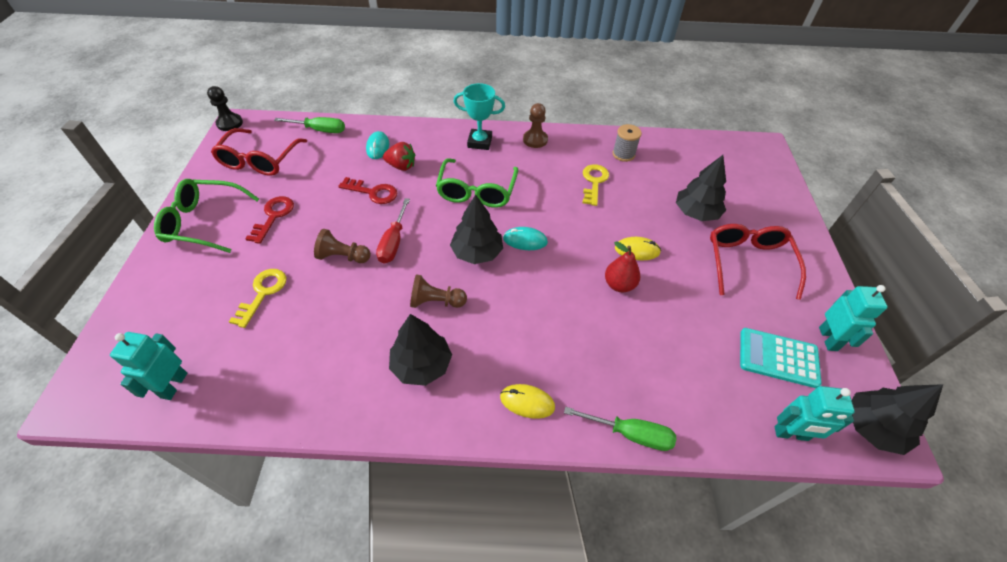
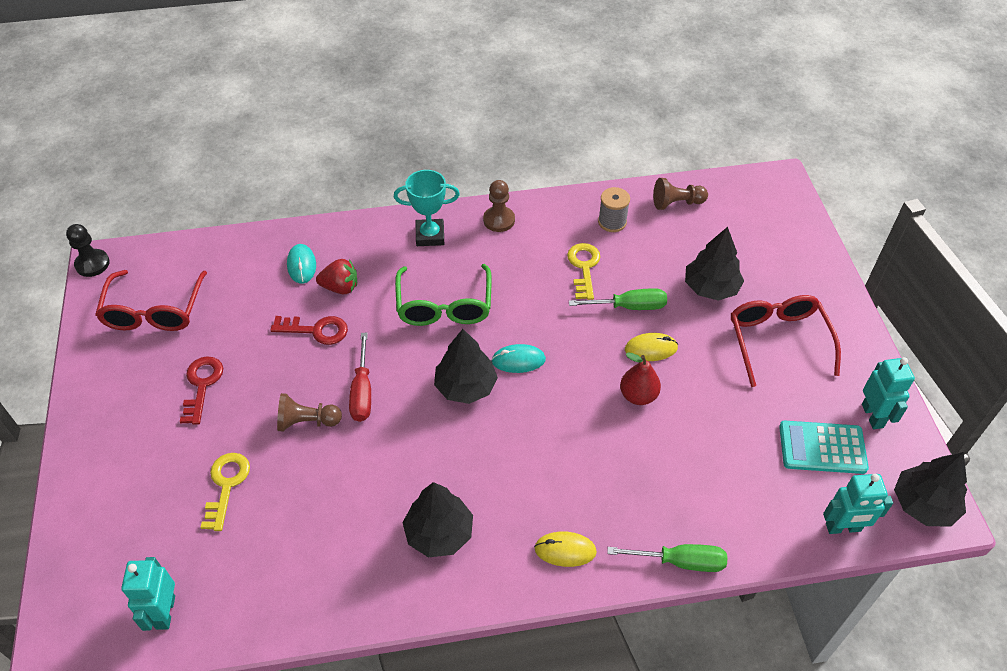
camera: 10 degrees left, 0 degrees up
(204, 222) = (116, 409): green glasses -> none
(320, 130) = (218, 254): green screwdriver -> green screwdriver (630, 306)
(436, 301) = (434, 456): brown pawn -> brown pawn (676, 203)

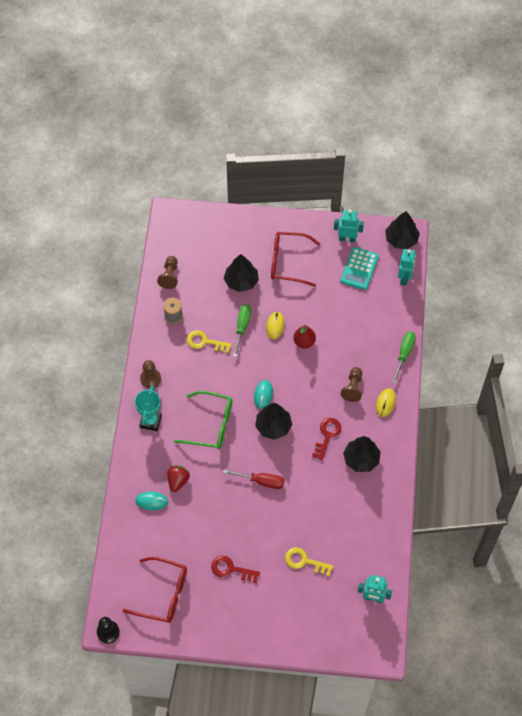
camera: 75 degrees left, 10 degrees up
(307, 421) = (274, 514): brown pawn -> brown pawn (353, 388)
(316, 330) = (208, 500): red key -> red key (327, 435)

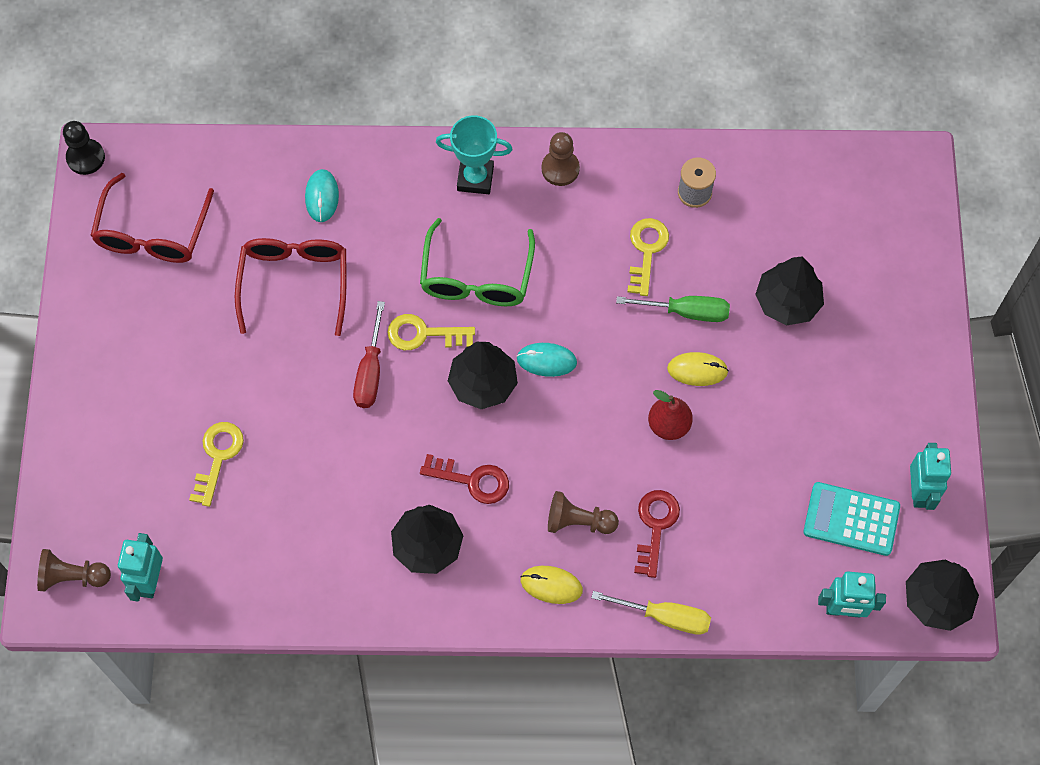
camera: 85 degrees right, 5 degrees up
(169, 276) = (779, 177): brown pawn -> brown pawn (73, 577)
(178, 481) = (362, 234): red strawberry -> none
(231, 569) = (199, 335): red key -> red key (655, 526)
(242, 453) = (424, 334): none -> yellow key
(288, 262) = (844, 382): red glasses -> red glasses (294, 282)
(404, 353) = (666, 617): green screwdriver -> yellow screwdriver

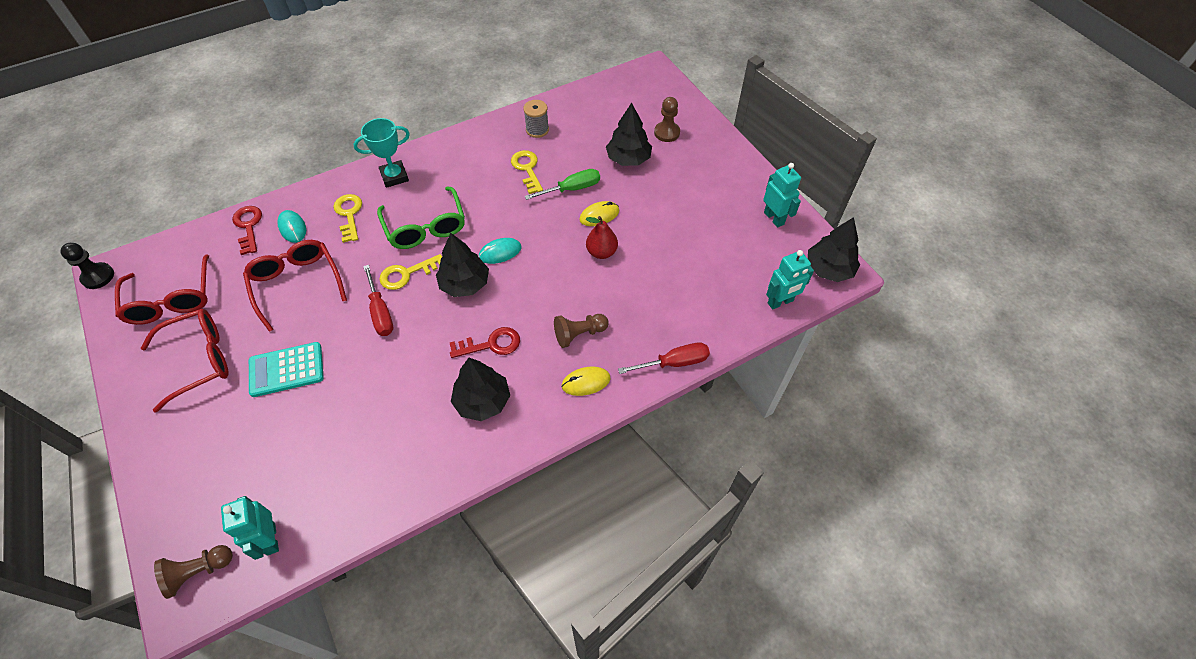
camera: 30 degrees left, 10 degrees down
(155, 330) = (199, 360): none -> red glasses
(218, 457) = (289, 421): yellow key -> yellow key (349, 215)
(560, 169) = (447, 150): brown pawn -> brown pawn (667, 133)
(655, 526) = (631, 312): red key -> red key (248, 227)
(666, 617) = (675, 362): yellow screwdriver -> red screwdriver
(851, 519) = (747, 251): turquoise calculator -> turquoise calculator (286, 369)

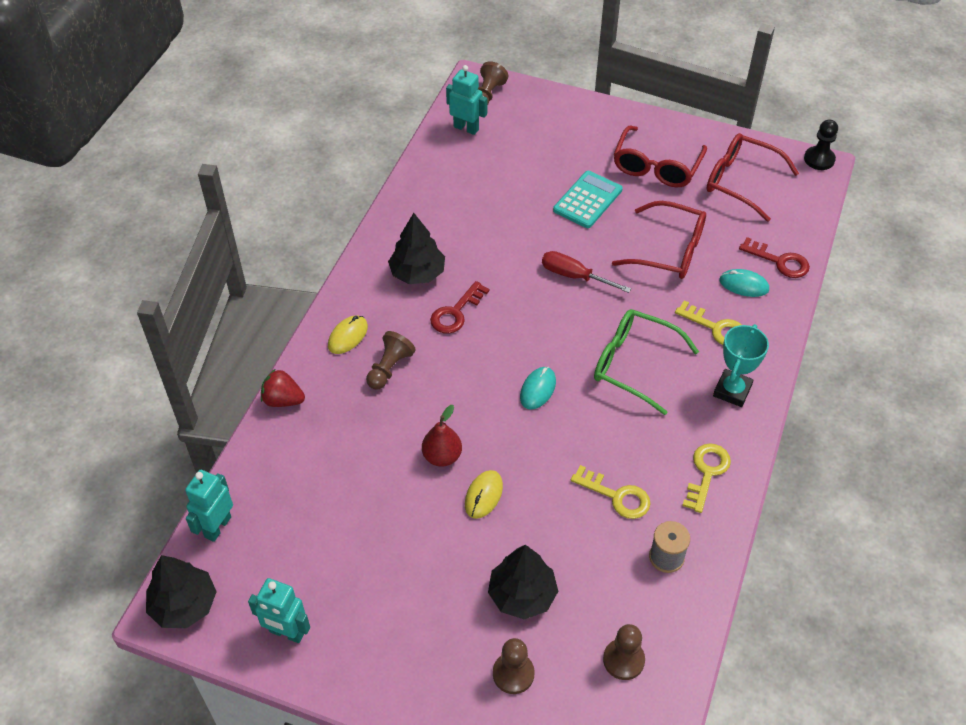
camera: 140 degrees right, 5 degrees down
(407, 274) = (594, 316): yellow key -> yellow key (706, 473)
(465, 284) = (535, 342): black tree -> none
(572, 189) = (543, 507): green screwdriver -> none
(608, 107) = (623, 660): none -> brown pawn
(675, 362) = (283, 400): red screwdriver -> red strawberry

